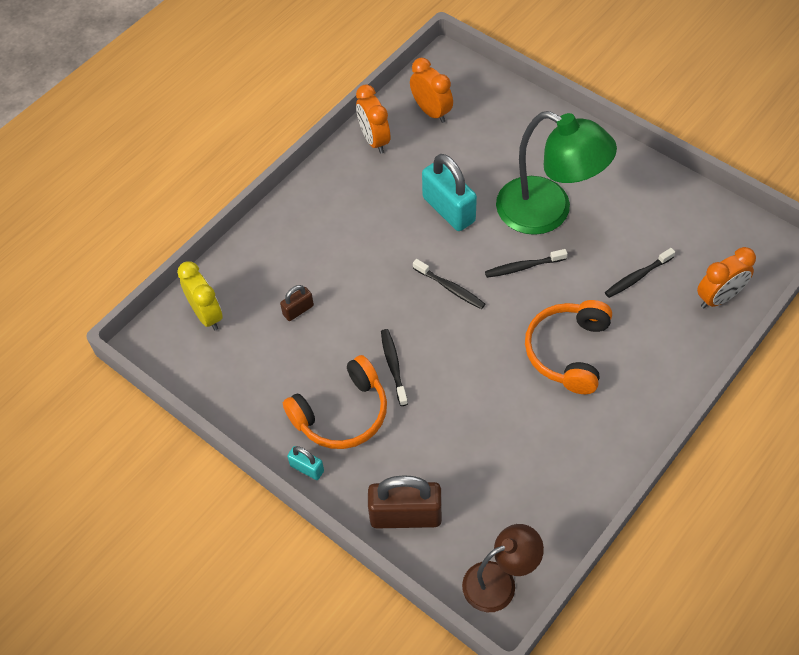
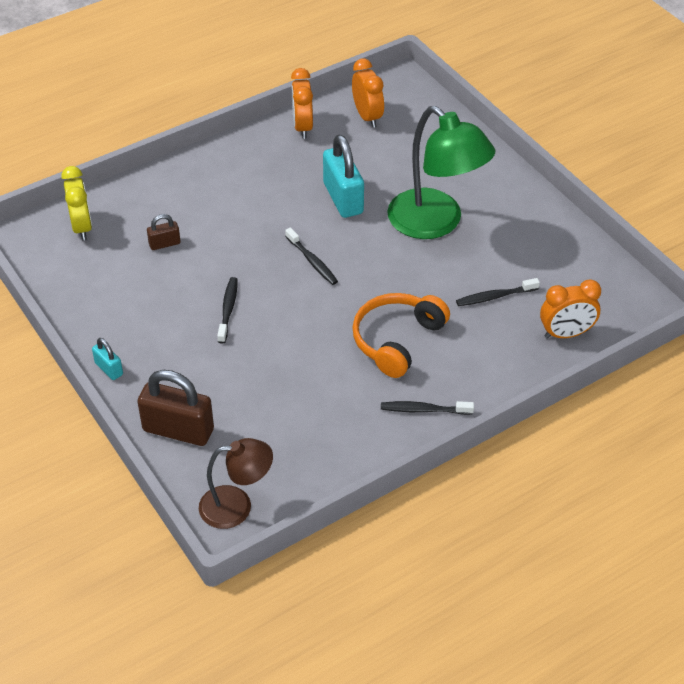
camera: 15 degrees right, 10 degrees down
(342, 414) = (162, 335): orange headphones -> none
(523, 267) = (389, 261): black toothbrush -> black toothbrush (424, 410)

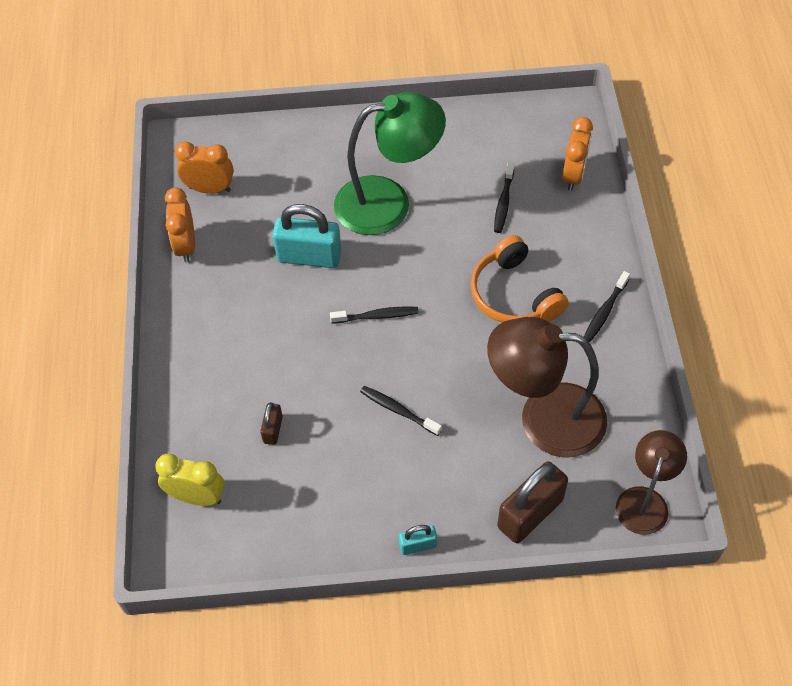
camera: 60 degrees left, 10 degrees up
(279, 406) = (544, 418): none -> brown lamp
(302, 127) = (186, 246): orange clock -> orange clock turned 60 degrees clockwise

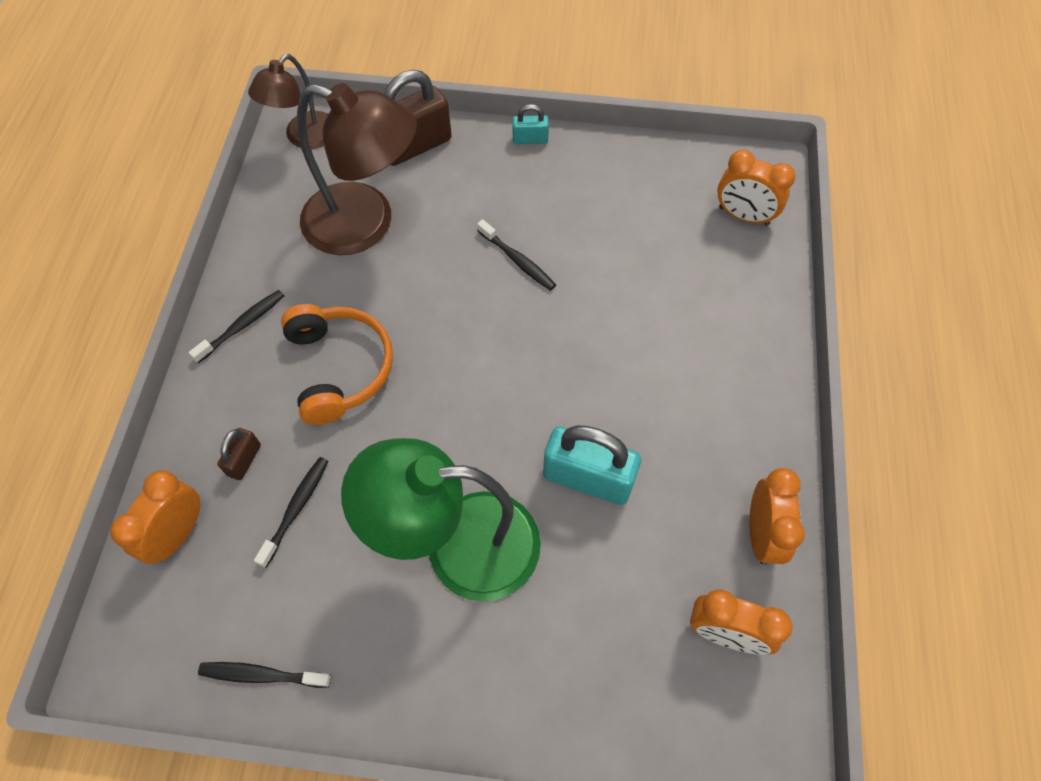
camera: 170 degrees left, 5 degrees up
(197, 497) = (743, 216): yellow clock -> orange clock
(273, 430) = (659, 266): brown padlock -> brown padlock (244, 460)
(377, 316) = (515, 374): black toothbrush -> black toothbrush (262, 675)

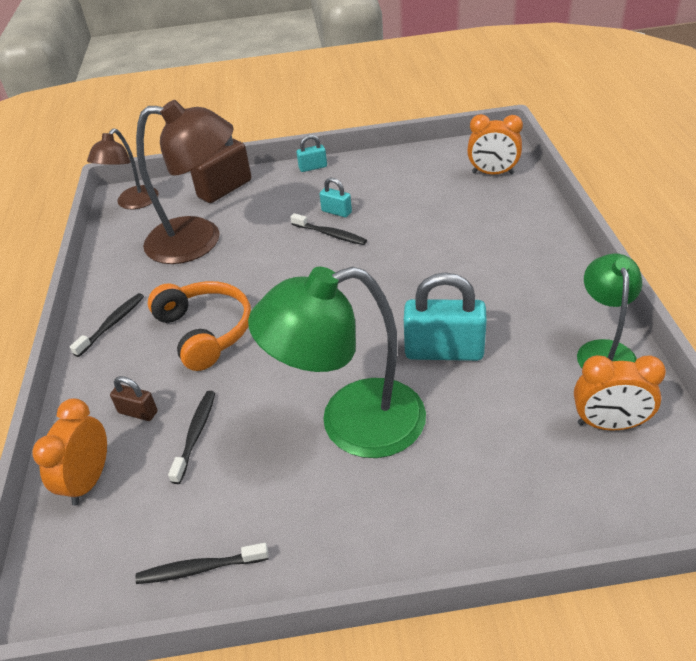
camera: 10 degrees left, 20 degrees down
(244, 460) = (138, 412): brown padlock -> brown padlock turned 75 degrees counterclockwise
(536, 225) = (336, 212): none -> turquoise padlock
(761, 534) = (603, 351): orange clock -> green lamp

